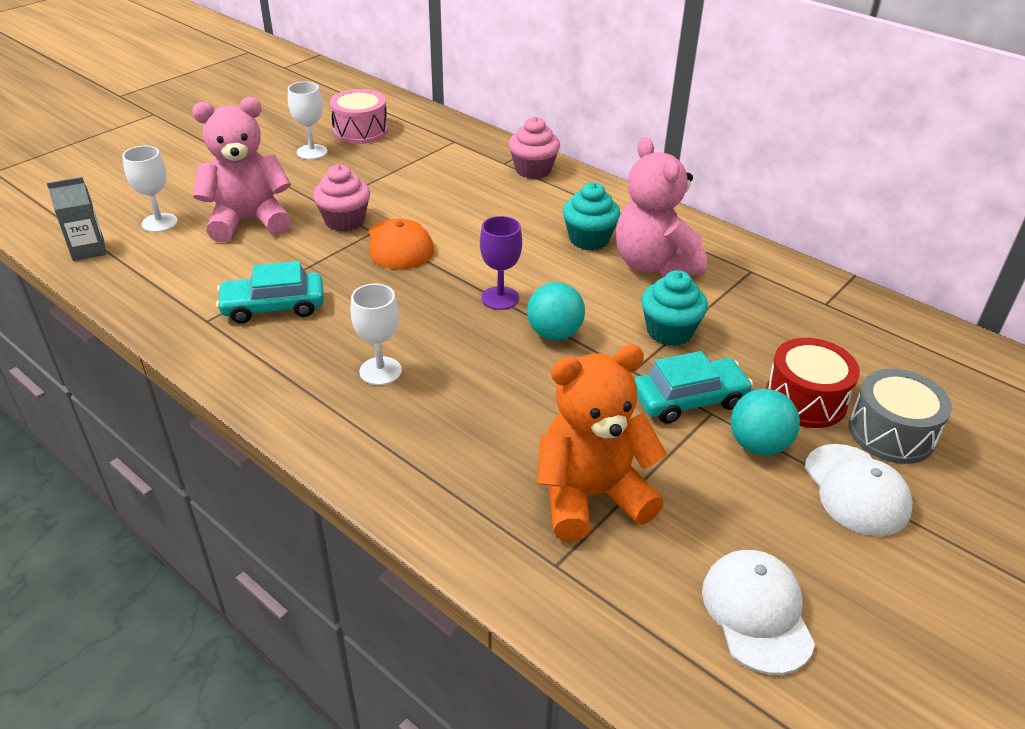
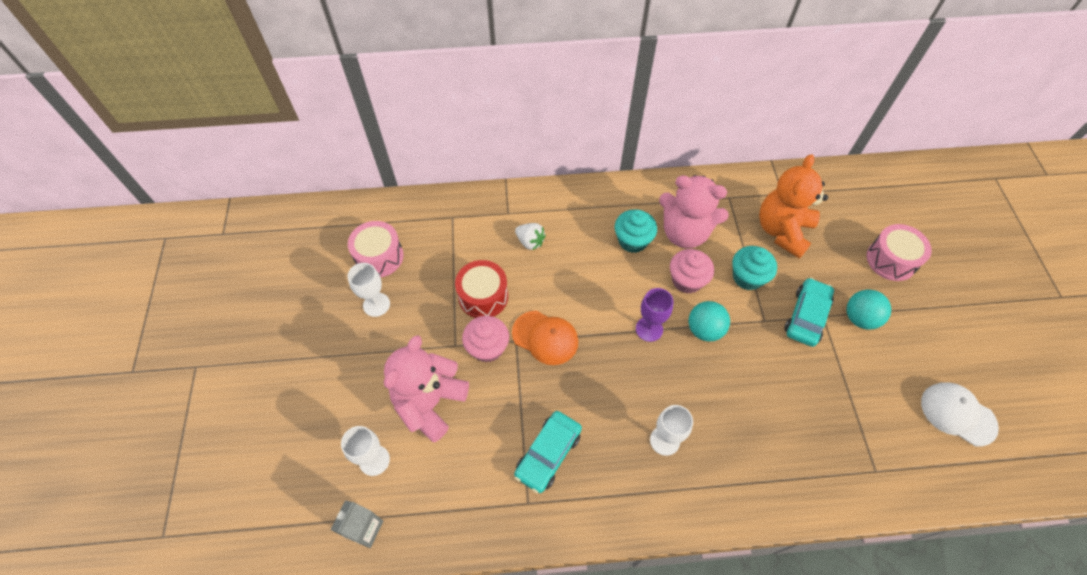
camera: 45 degrees left, 20 degrees up
(492, 188) = (530, 242): none -> white strawberry
(533, 170) = (532, 206): pink cupcake -> pink cupcake (687, 280)
(591, 496) = (842, 418): orange teddy bear -> orange teddy bear (782, 231)
(805, 399) = (844, 270): red drum -> red drum (483, 296)
(856, 490) = (915, 308): white cap -> none
(891, 433) = (891, 260): grey drum -> pink drum

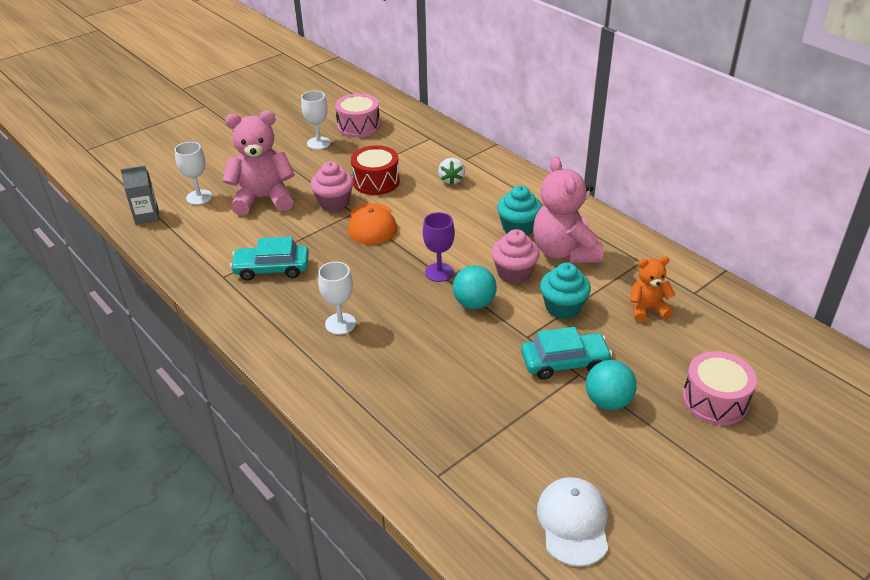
camera: 55 degrees right, 20 degrees down
(782, 231) = (647, 309): orange teddy bear -> orange teddy bear, size x0.56

